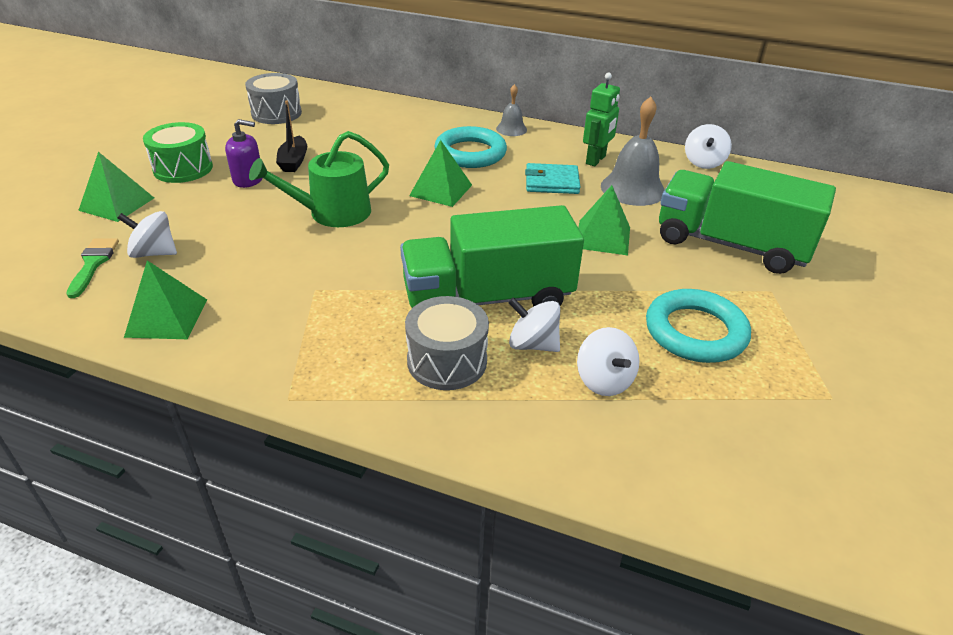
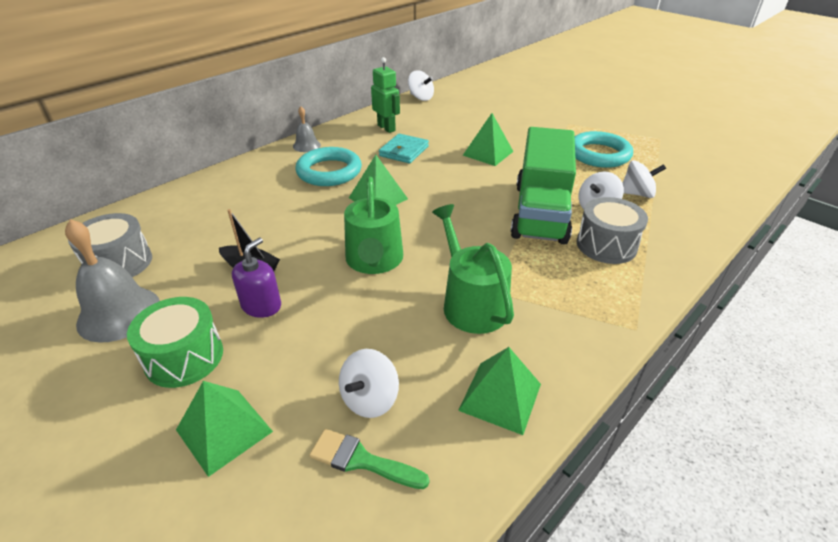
camera: 65 degrees left, 0 degrees up
(290, 279) = (471, 303): none -> green watering can
(633, 188) = (435, 127): grey bell -> grey bell (119, 313)
(730, 245) = (518, 119): green truck -> none

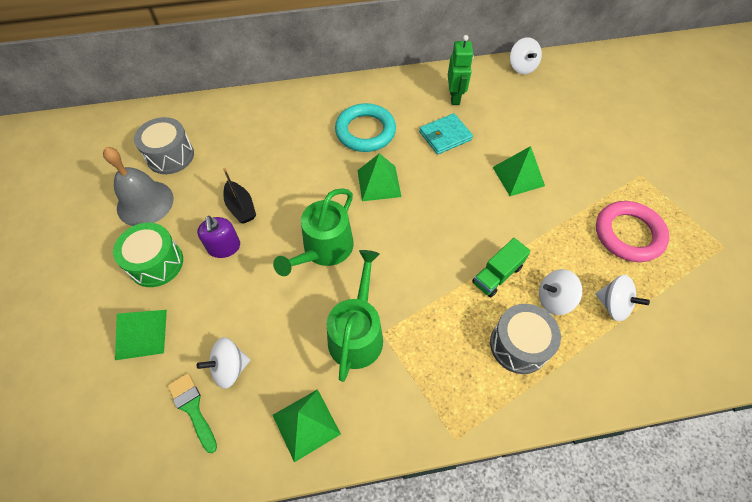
camera: 35 degrees right, 20 degrees up
(261, 306) = (224, 247): purple soap dispenser -> purple soap dispenser turned 105 degrees clockwise
(306, 145) = (371, 89): grey bell -> none
(540, 212) = (497, 275): green truck -> green truck, size x0.47
(599, 154) = (628, 234): turquoise ring -> pink ring

